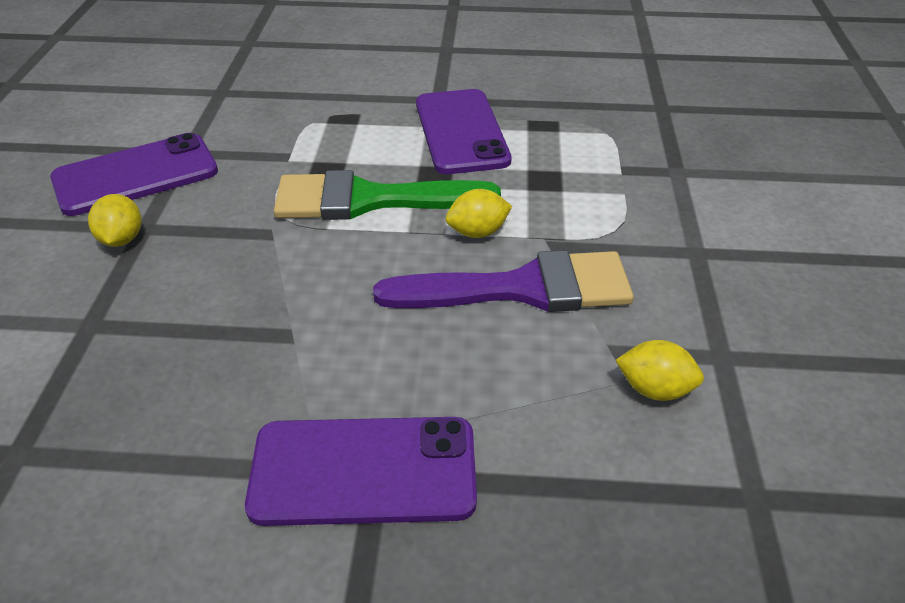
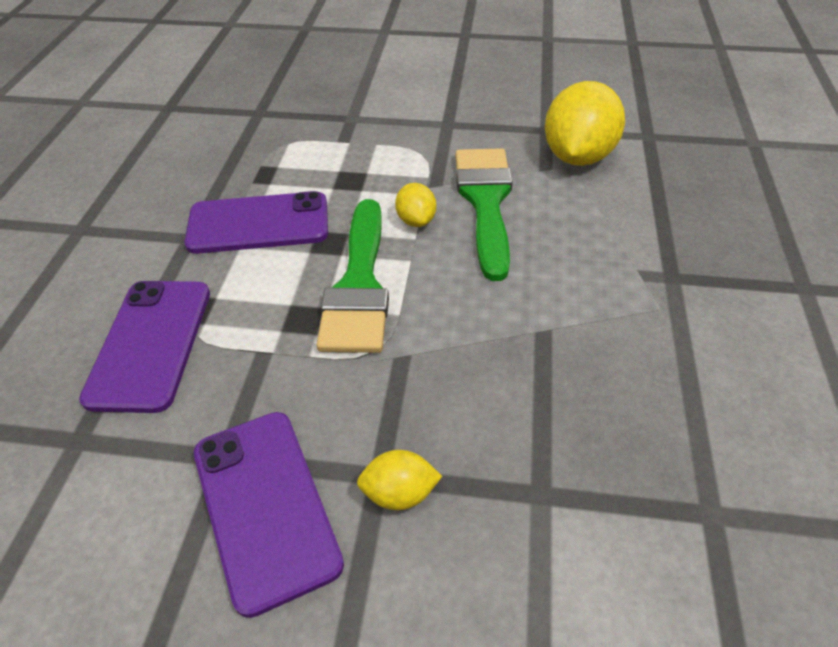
camera: 85 degrees left, 5 degrees up
(364, 471) = (671, 283): purple phone -> purple phone (150, 344)
(522, 288) = (485, 202): purple brush -> green brush
(654, 389) = (577, 156): yellow lemon -> yellow lemon, size x2.05

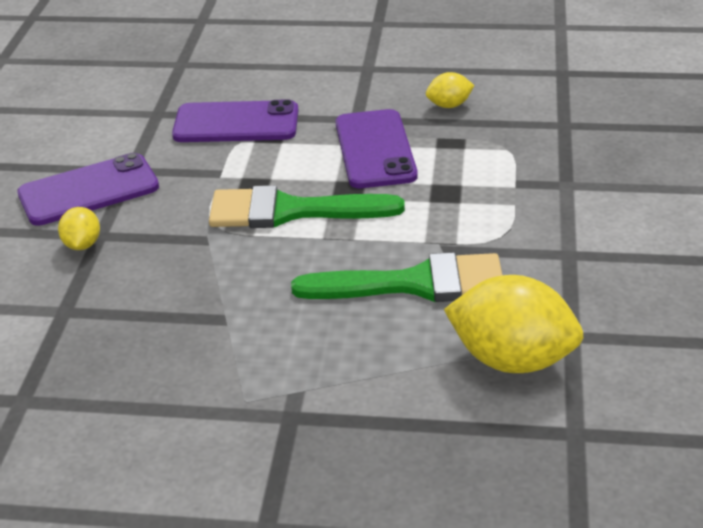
camera: 90 degrees right, 10 degrees down
(416, 220) = (382, 238): yellow lemon -> yellow lemon (449, 105)

